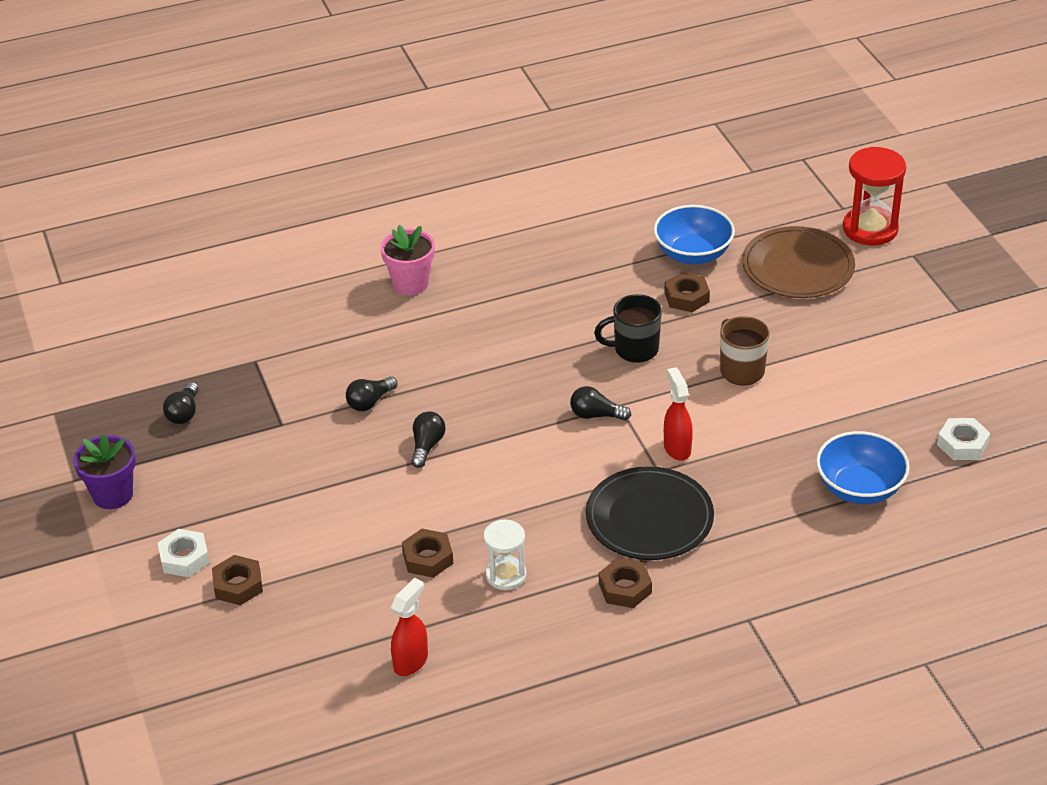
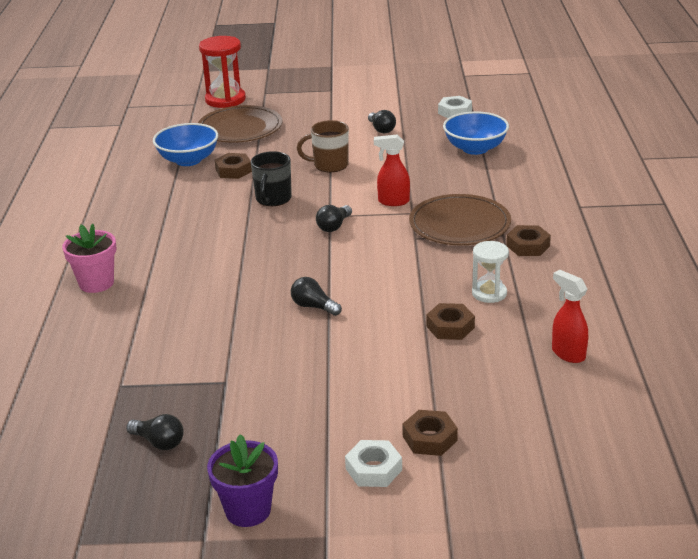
camera: 70 degrees left, 10 degrees down
(370, 402) = (234, 327): black light bulb -> black light bulb (381, 129)
(649, 518) = (459, 224): black plate -> brown plate

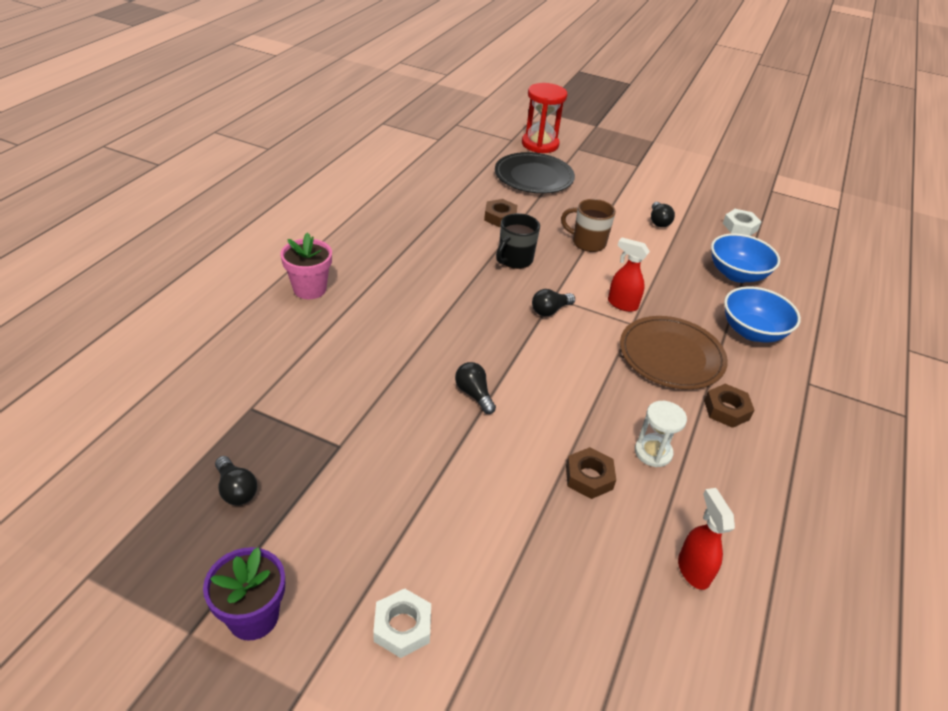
camera: 20 degrees right, 10 degrees up
(188, 160) = (469, 193): blue bowl -> blue bowl (752, 331)
(240, 128) = (534, 176): brown plate -> black plate
(429, 438) = (482, 614): brown nut -> none

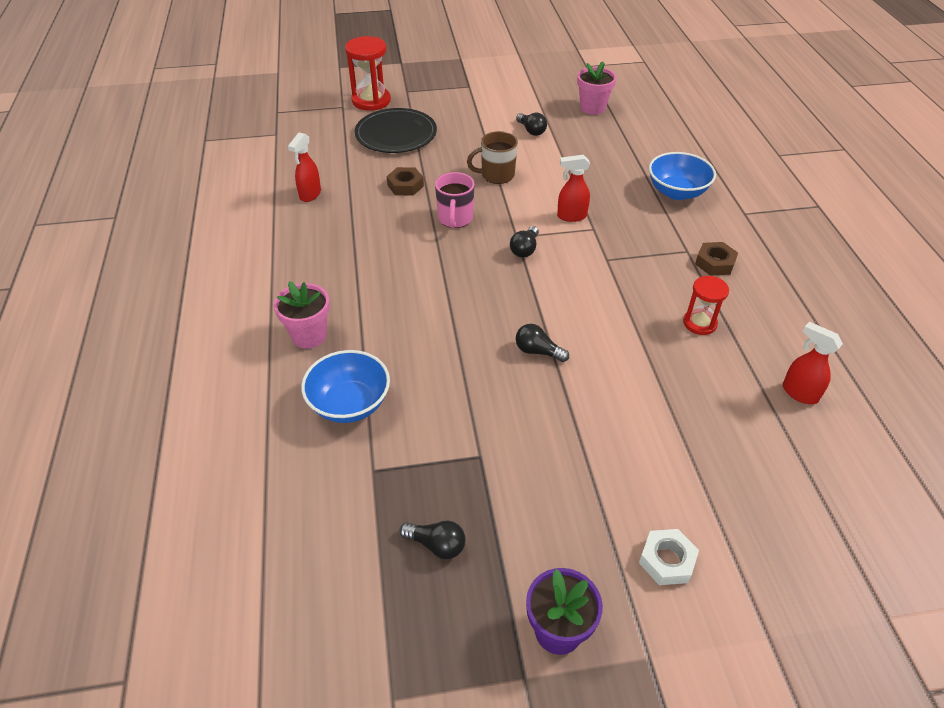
camera: 30 degrees left, 5 degrees up
(418, 192) = (310, 195): none -> red spray bottle
(514, 260) = (455, 219): black mug -> pink mug
(589, 477) = (678, 368): brown nut -> none
(653, 452) = (699, 323): white hourglass -> red hourglass
(671, 355) = (643, 240): brown plate -> none
(737, 274) = (626, 150): blue bowl -> blue bowl (349, 404)
(740, 227) = (592, 108): white nut -> pink flower pot

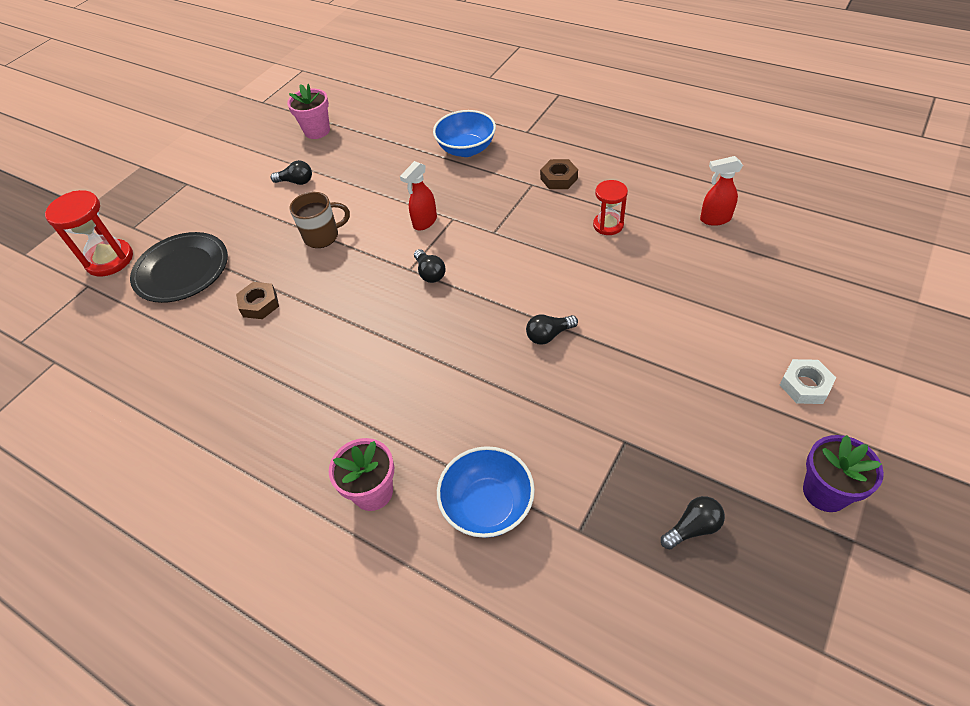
camera: 45 degrees left, 5 degrees up
(310, 195) = (182, 384): red spray bottle -> none
(455, 219) = (343, 296): pink mug -> none
(496, 175) = (322, 236): brown mug -> brown mug turned 135 degrees counterclockwise

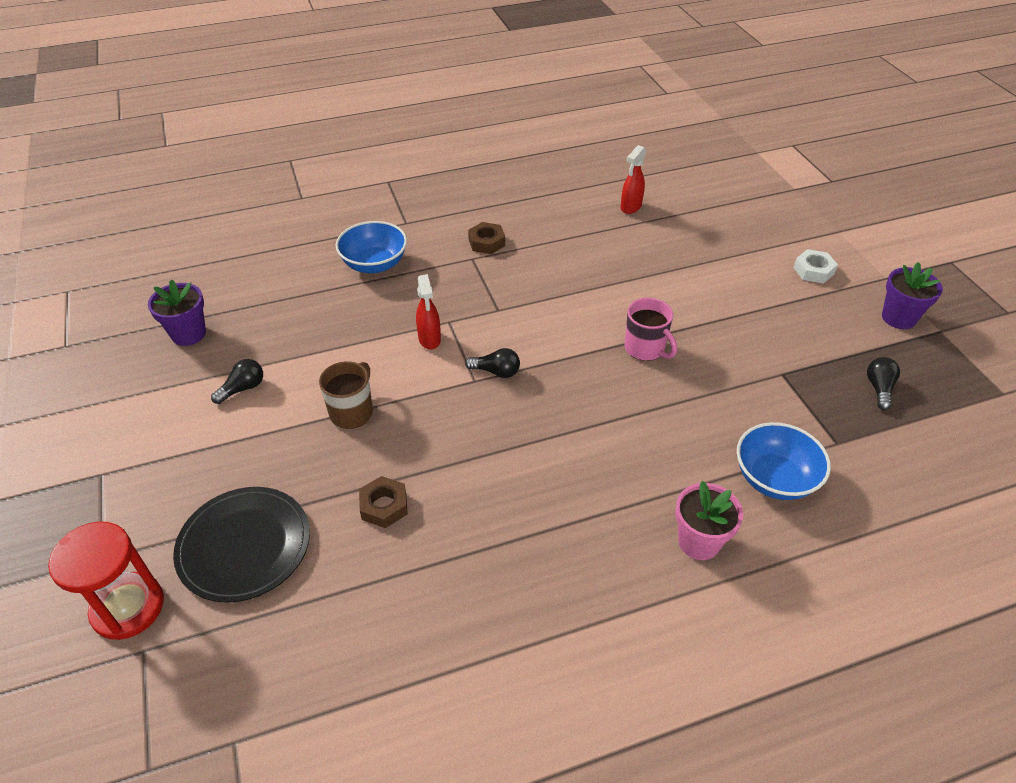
camera: 55 degrees left, 5 degrees down
(317, 131) = (188, 334): pink flower pot -> purple flower pot
(549, 335) = (645, 349): black light bulb -> pink mug
(608, 225) = (571, 252): red hourglass -> none

